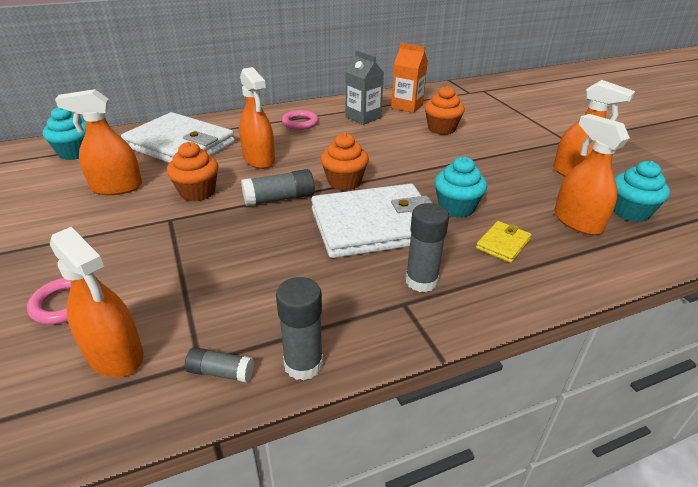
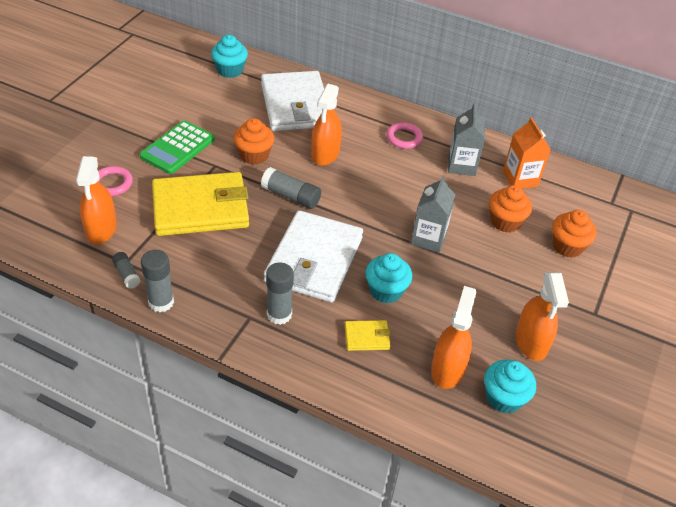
camera: 45 degrees right, 10 degrees up
(105, 229) = (177, 148): none -> green calculator
(116, 187) = (218, 118): orange spray bottle -> none
(209, 257) = (200, 208): none -> yellow wallet
(344, 182) = (349, 214): orange cupcake -> orange cupcake (567, 246)
(374, 225) = (314, 260): white wallet -> white wallet turned 75 degrees clockwise
(420, 162) = (428, 238): none -> grey carton

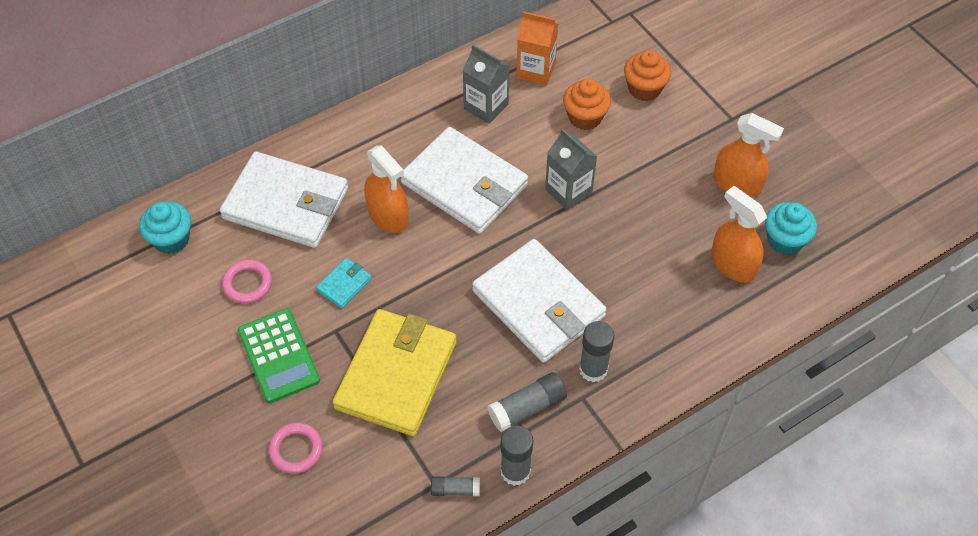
camera: 55 degrees left, 10 degrees up
(101, 229) = (367, 490): orange spray bottle -> none
(254, 155) = (344, 284): orange cupcake -> turquoise wallet
(291, 196) = (433, 280): grey glue stick -> grey glue stick (527, 408)
(367, 337) = (662, 308): yellow wallet -> none
(384, 180) = (464, 184): none -> white wallet
(386, 291) = (615, 263): turquoise cupcake -> none
(404, 138) = (411, 132): pink ring -> pink ring (247, 283)

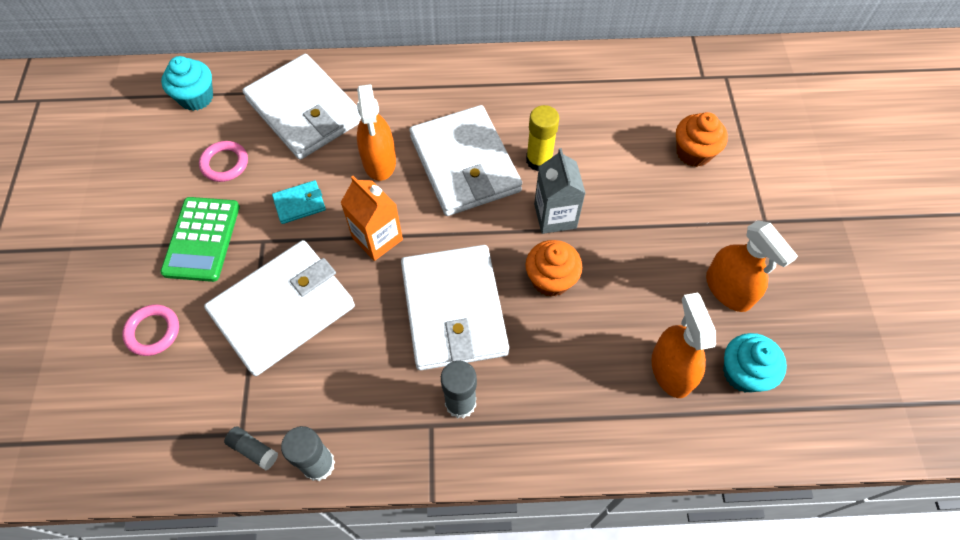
camera: 30 degrees right, 5 degrees up
(396, 374) = (283, 309): yellow wallet -> white wallet
(486, 106) = (532, 103): grey carton -> none
(524, 152) = (539, 160): none -> yellow glue stick
(527, 408) = (373, 406): grey glue stick -> none
(536, 70) = (600, 91): orange carton -> orange carton (377, 238)
(585, 117) = (617, 154): orange cupcake -> orange cupcake (551, 279)

